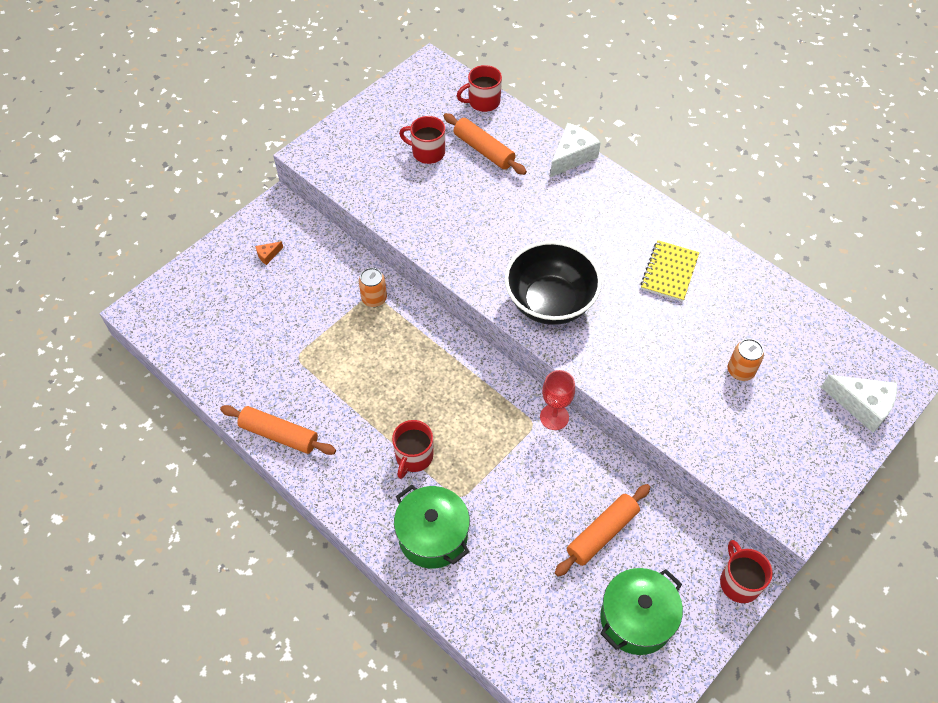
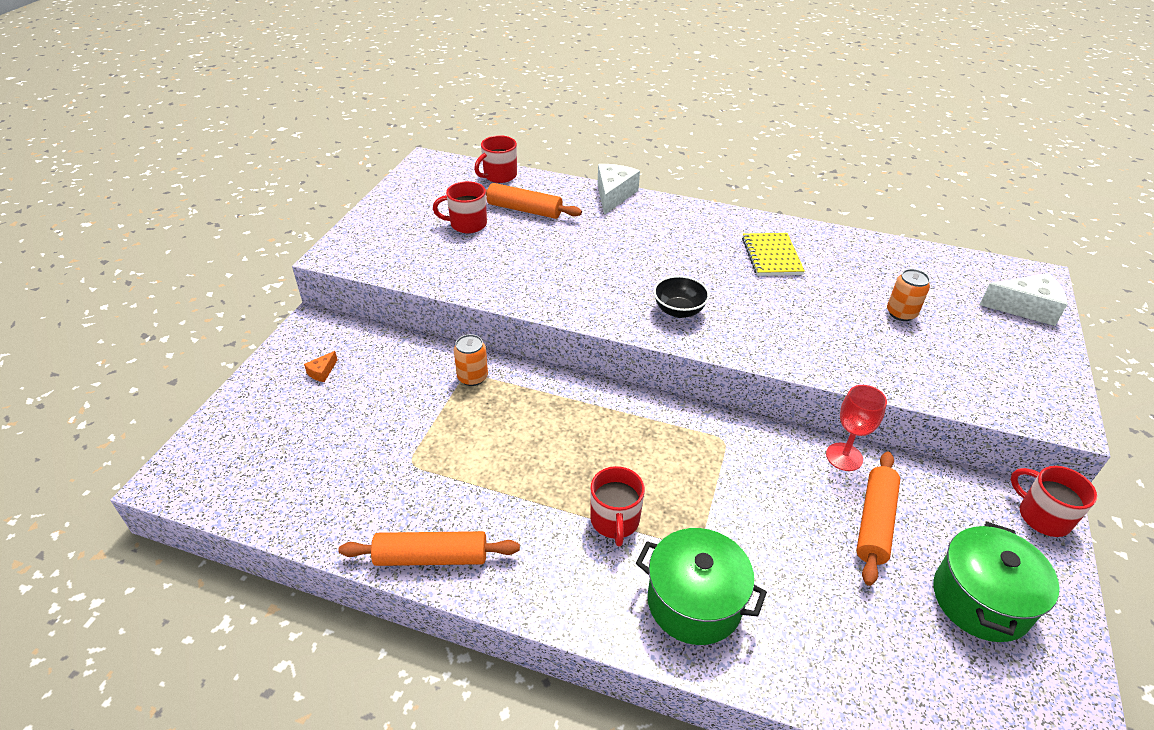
camera: 25 degrees left, 15 degrees down
(550, 302) = (679, 311): black bowl -> black bowl, size x0.51
(554, 417) = (740, 426): red goblet -> red goblet (844, 457)

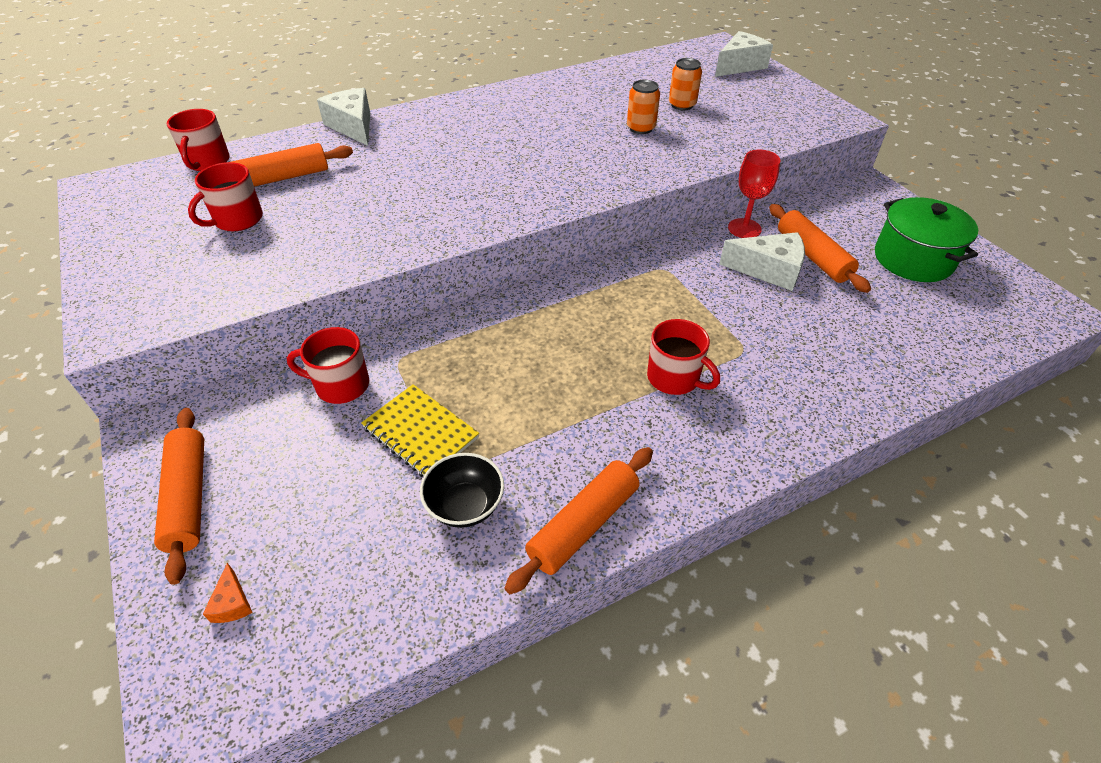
camera: 45 degrees left, 5 degrees up
(286, 374) = (188, 497): none -> orange rolling pin
(322, 372) = (233, 464): orange cheese -> orange cheese (232, 603)
(472, 377) = (406, 359): orange can -> orange can (641, 128)
(679, 311) = (539, 184): black bowl -> black bowl (465, 505)
(694, 602) = (795, 387): green pot -> none
(771, 256) = (548, 111): yellow notebook -> yellow notebook (420, 433)
(813, 504) = (769, 270): none -> white cheese
(1042, 516) = (875, 192): red mug -> red mug (341, 385)

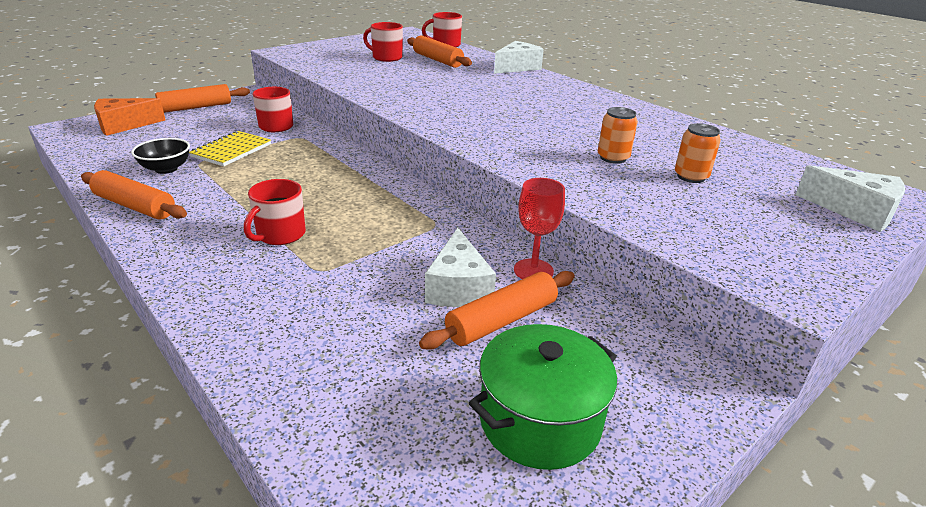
camera: 75 degrees right, 15 degrees down
(232, 603) = (124, 125): orange cheese -> orange cheese, size x2.16

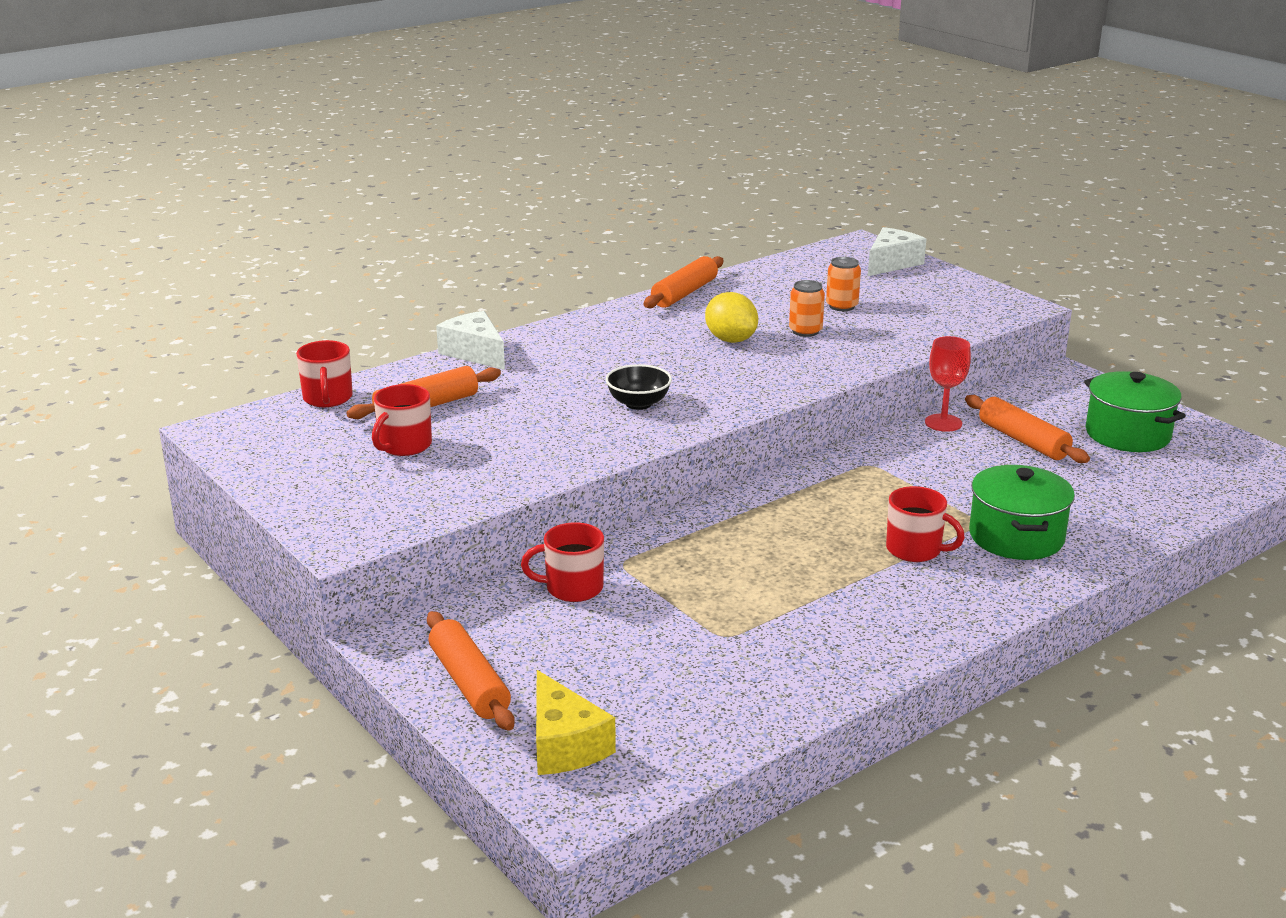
camera: 85 degrees left, 5 degrees down
(124, 125) = (564, 744): orange cheese -> yellow cheese
(135, 206) = (870, 660): orange rolling pin -> orange rolling pin (684, 293)
(166, 169) = (751, 659): black bowl -> black bowl (638, 403)
(231, 150) = (677, 614): yellow notebook -> none
(285, 290) = (1016, 537): none -> green pot
(458, 287) = (981, 456): white cheese -> none
(576, 130) = (730, 340): none -> yellow lemon

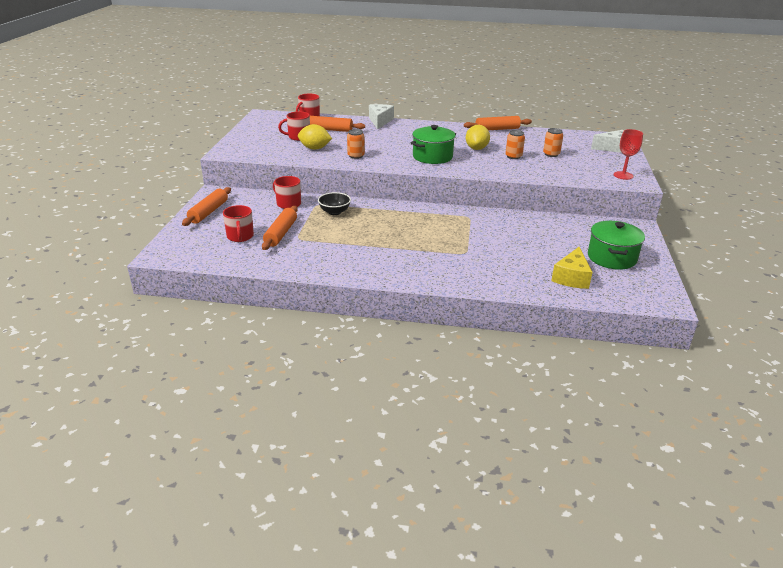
camera: 45 degrees right, 5 degrees up
(487, 454) = (315, 148): none -> yellow lemon
(564, 744) = (194, 239): yellow cheese -> yellow cheese (571, 277)
(588, 435) = (356, 156): none -> orange can
(638, 403) = (394, 154): black bowl -> black bowl (334, 212)
(915, 550) = (419, 249): red mug -> red mug (240, 236)
(943, 423) = (533, 218): red goblet -> red goblet (623, 175)
(1016, 537) = (468, 264): green pot -> green pot (432, 157)
(1023, 440) = (554, 238): orange rolling pin -> orange rolling pin (281, 233)

